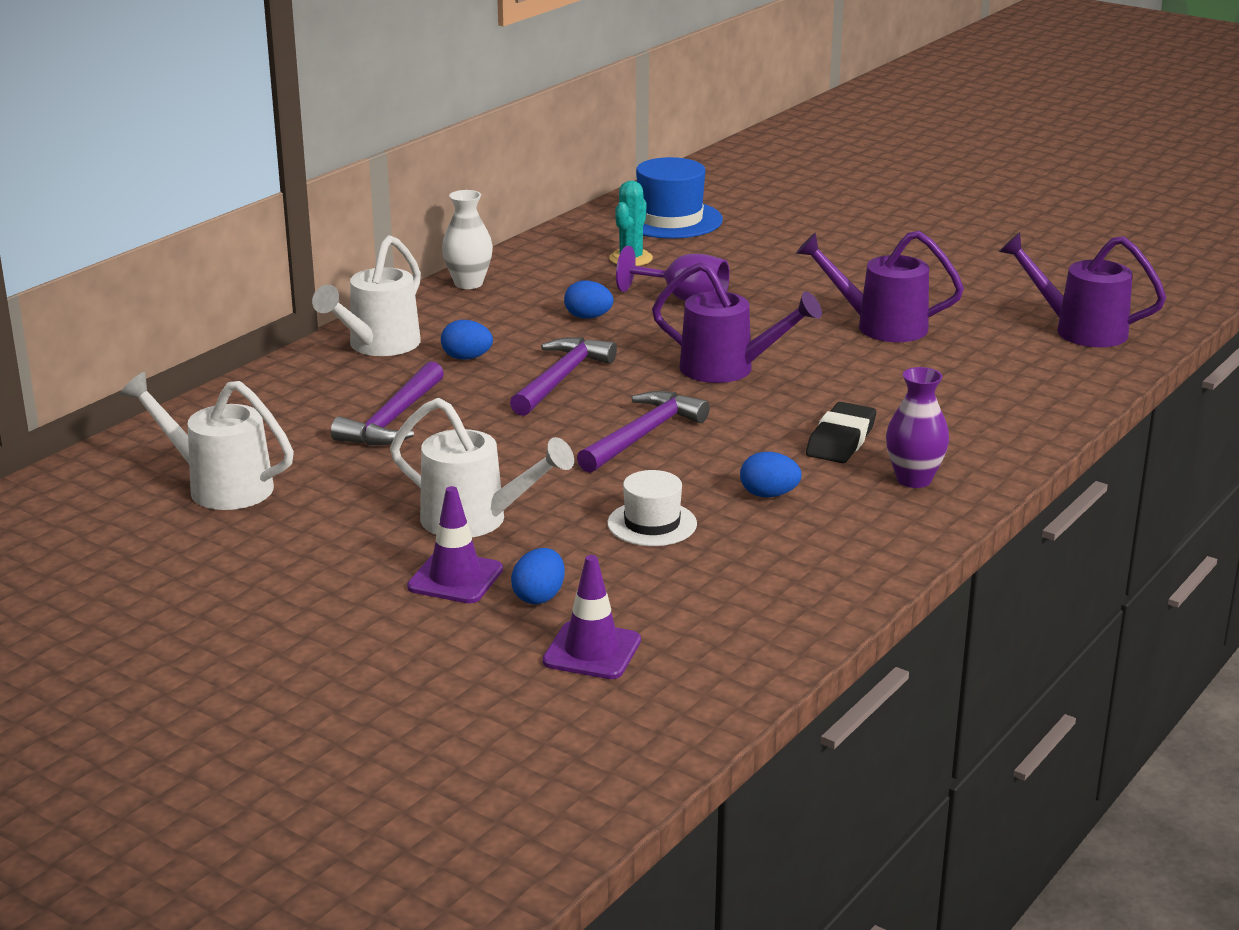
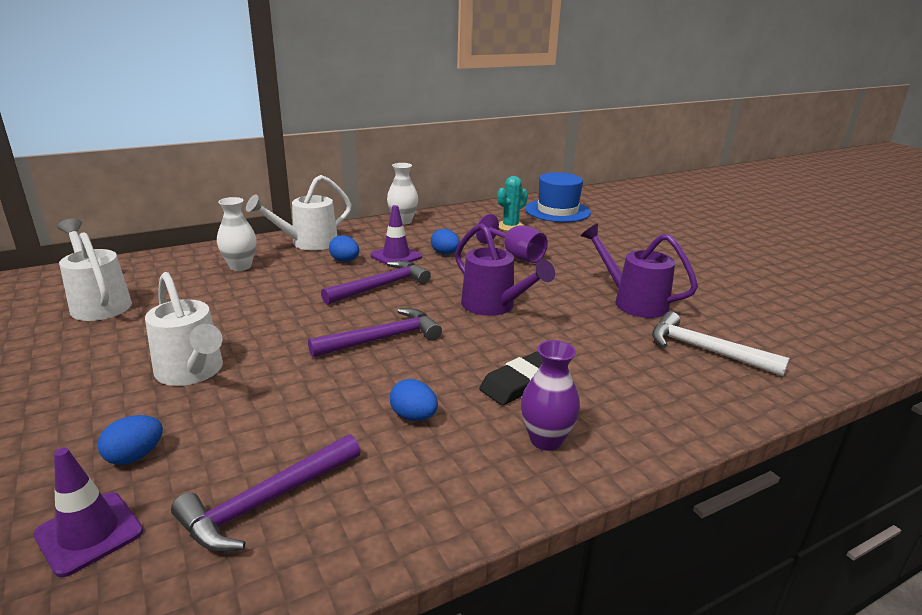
camera: 25 degrees right, 0 degrees up
(333, 398) = (240, 266): none -> white vase
(393, 419) = (251, 287): purple hammer -> purple hammer (266, 502)
(455, 578) = (110, 417): purple traffic cone -> purple traffic cone (396, 256)
(652, 524) = (299, 415): white hat -> none
(997, 361) = (705, 350): none -> white hammer
(1080, 330) = (796, 342): purple watering can -> none

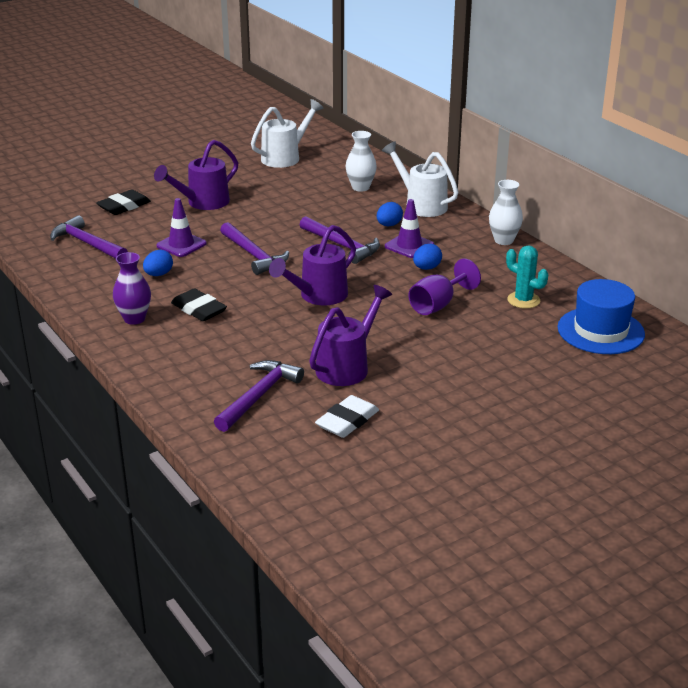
camera: 85 degrees right, 5 degrees up
(89, 533) = (72, 210): purple traffic cone -> purple traffic cone (181, 245)
(135, 456) = (124, 206): blue egg -> black eraser
(192, 372) = (203, 203): white watering can -> purple watering can
(705, 350) = (259, 396): white hammer -> purple hammer
(726, 308) = (347, 421): none -> white eraser

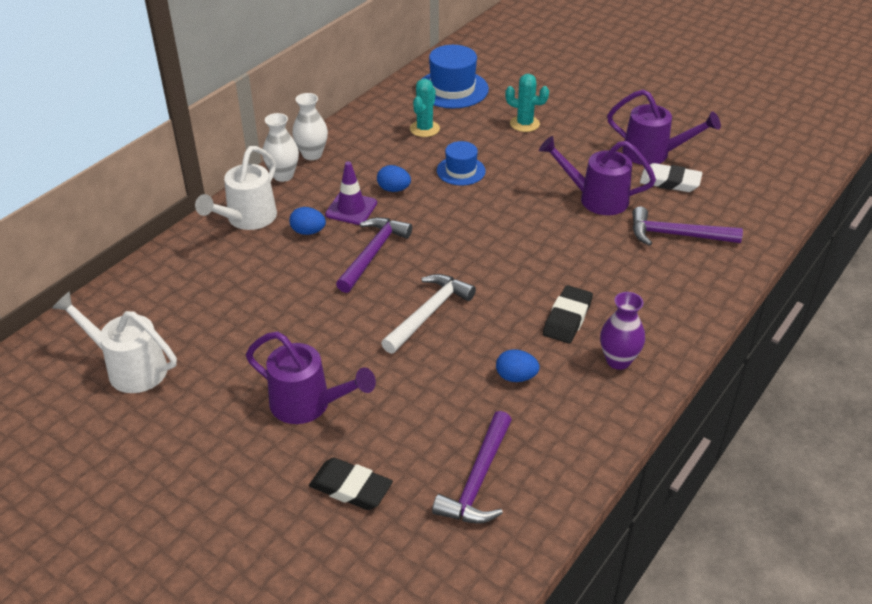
camera: 110 degrees left, 10 degrees up
(181, 245) = (434, 383): purple traffic cone -> none
(254, 255) = (429, 313): purple hammer -> white hammer
(318, 296) = (489, 244): purple watering can -> purple watering can (653, 154)
(360, 187) = (213, 274): white vase -> white vase (283, 175)
(438, 305) = (461, 171): purple goblet -> blue hat
(508, 359) = (524, 124): none -> turquoise cactus

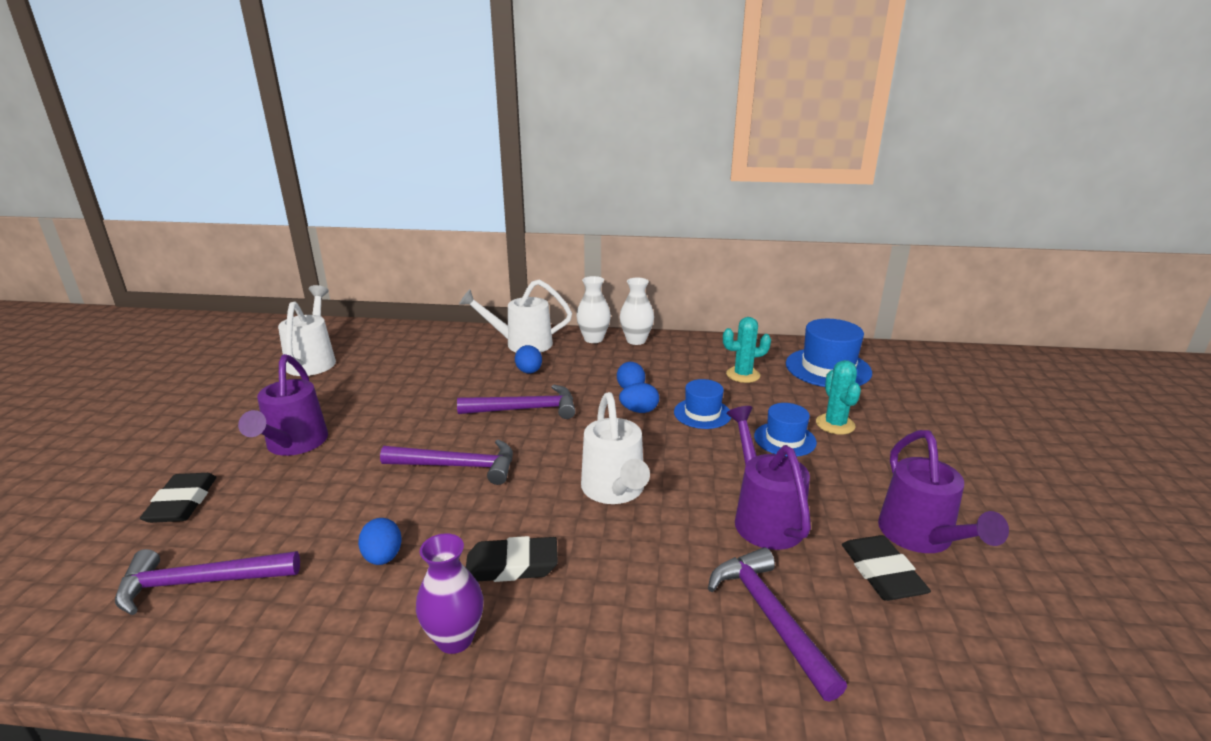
camera: 60 degrees right, 15 degrees down
(351, 209) = (580, 379): purple traffic cone -> none
(429, 313) = (458, 466): white hammer -> purple hammer
(430, 198) = (639, 411): none -> blue egg
(522, 247) = (615, 490): none -> white watering can
(524, 152) = (785, 439): none -> blue hat
(670, 182) = (882, 573): white eraser -> black eraser

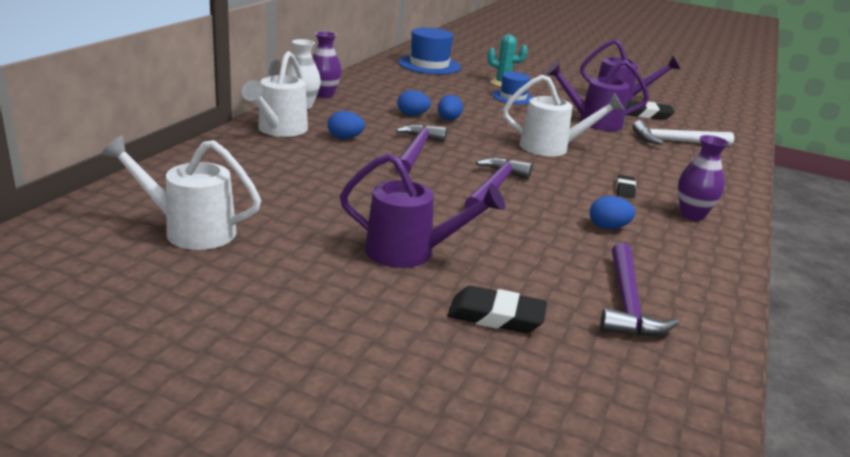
camera: 75 degrees left, 0 degrees up
(512, 565) = (625, 189): black eraser -> black eraser, size x0.58
(636, 340) = (324, 95): white vase -> purple vase
(702, 413) = (466, 106): blue hat -> none
(743, 375) = (419, 84): turquoise cactus -> none
(770, 617) = (675, 142): purple hammer -> white hammer

